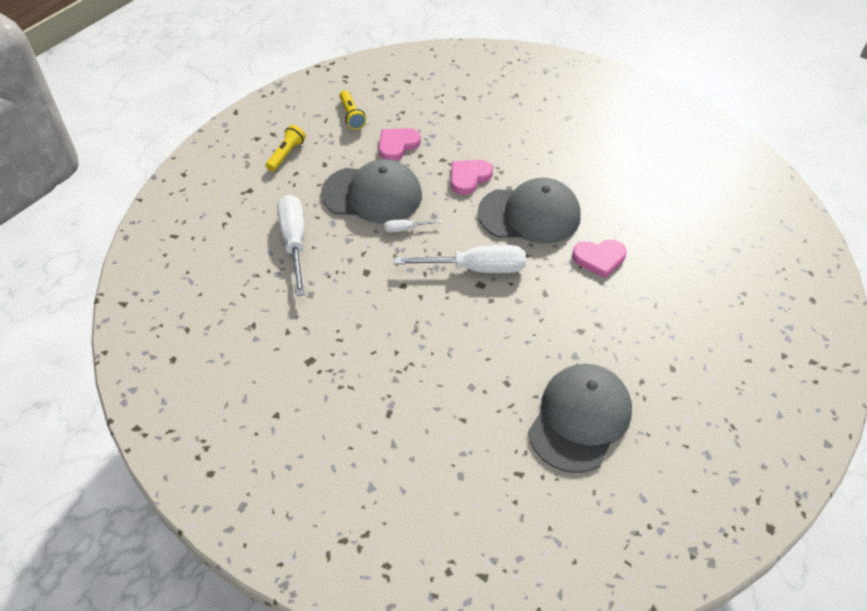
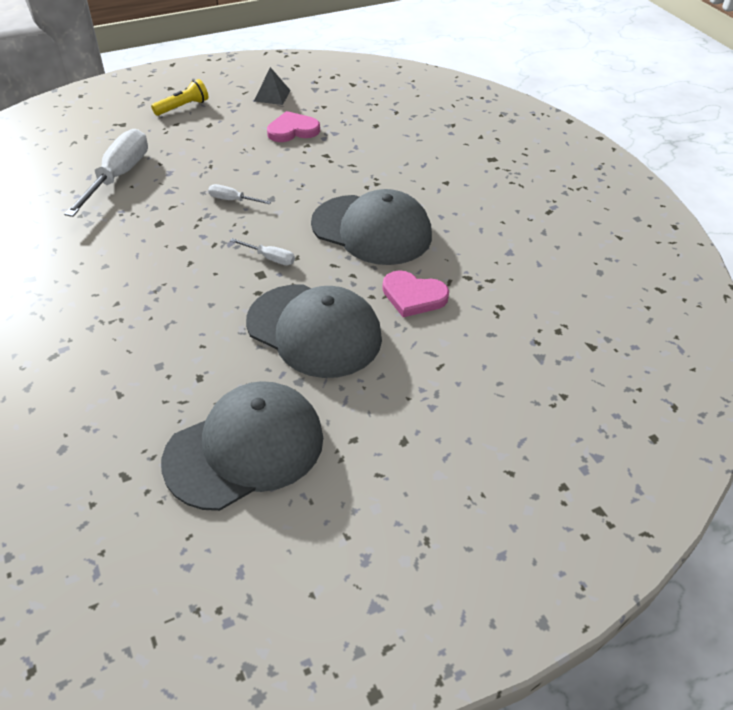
camera: 25 degrees right, 5 degrees down
(351, 116) = (272, 95): yellow flashlight -> grey pyramid
(372, 195) = (229, 162): grey cap -> grey cap (314, 330)
(469, 177) = (338, 178): pink heart -> none
(476, 268) = (270, 258): white screwdriver -> white screwdriver, size x0.46

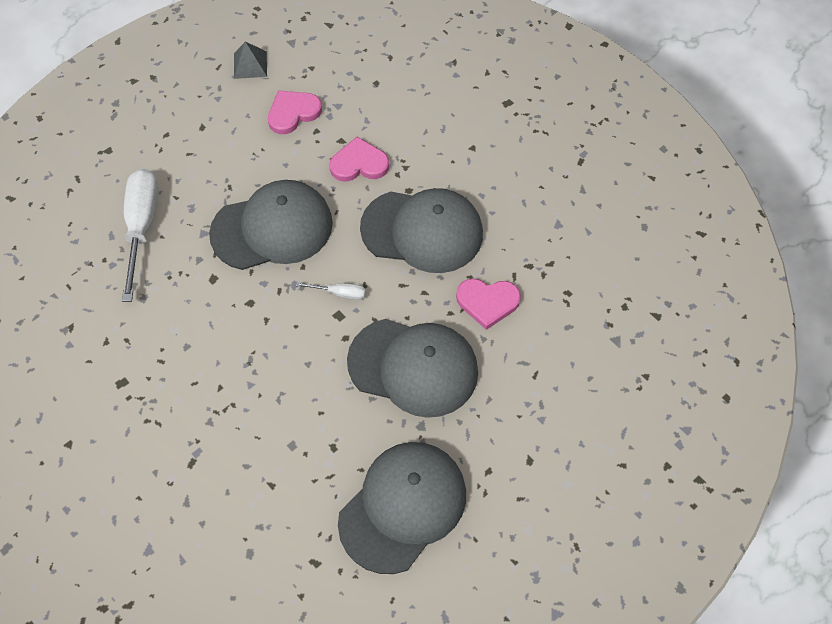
camera: 15 degrees left, 15 degrees up
(183, 107) = (161, 107): yellow flashlight -> none
(232, 200) = (272, 228): white screwdriver -> grey cap
(334, 173) = (359, 163): none -> pink heart

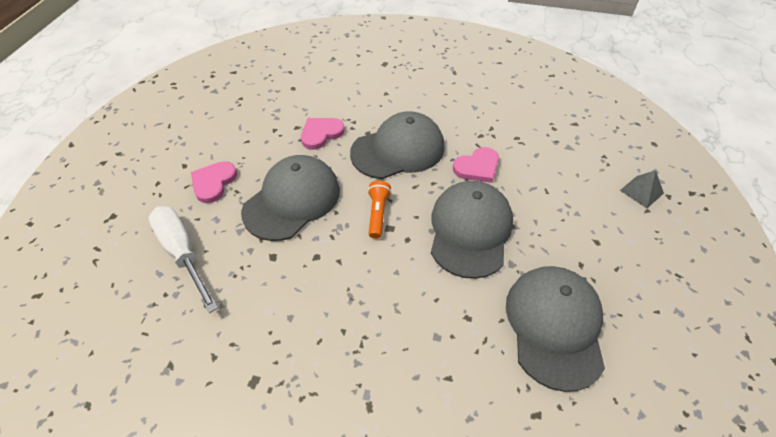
camera: 35 degrees left, 10 degrees down
(250, 65) = (193, 114): grey pyramid -> grey pyramid (641, 191)
(293, 113) = (248, 127): pink heart -> pink heart (213, 183)
(340, 293) = (378, 214): white screwdriver -> orange flashlight
(413, 367) = (470, 230): grey cap -> grey cap turned 60 degrees counterclockwise

